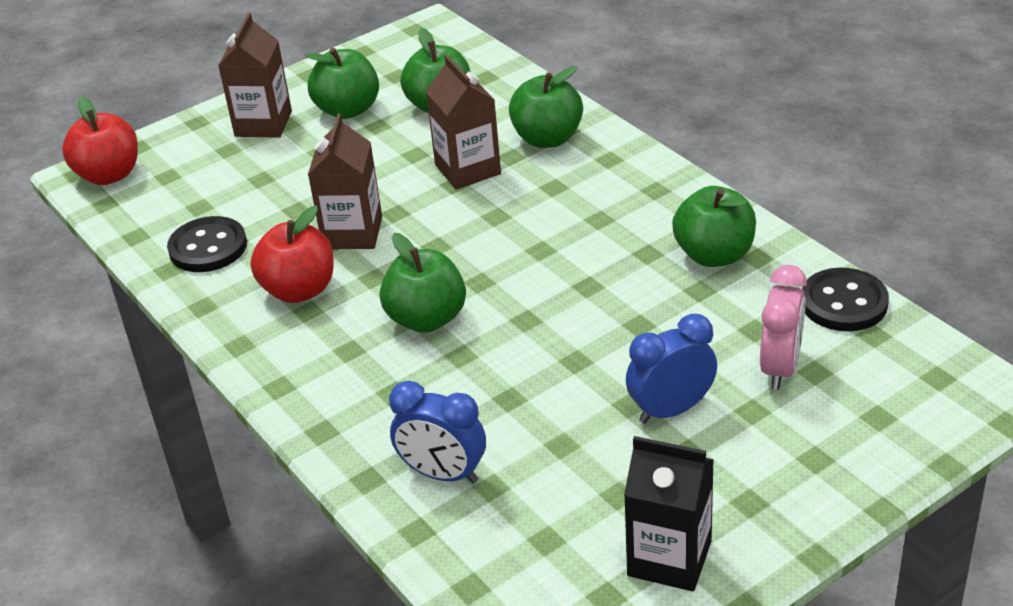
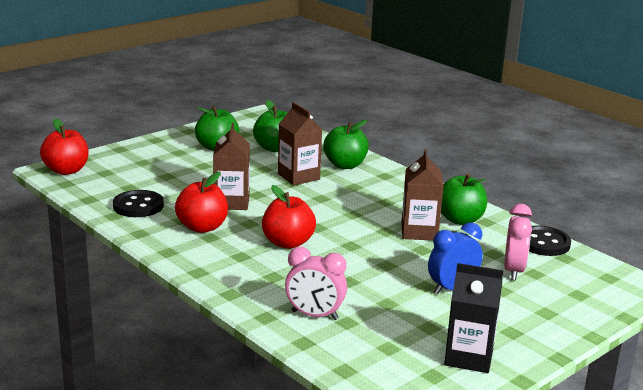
camera: 10 degrees left, 15 degrees down
(263, 124) = (164, 151): brown carton -> brown carton (419, 232)
(426, 319) = (288, 243): green apple -> red apple
(443, 474) = (314, 315): blue clock -> pink clock

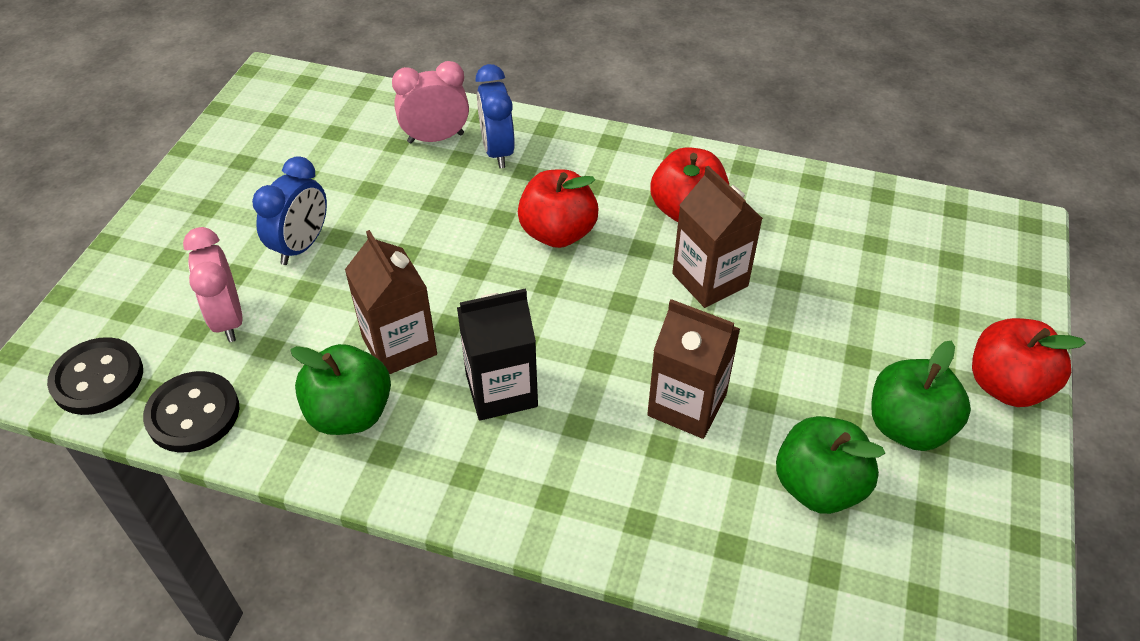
camera: 150 degrees right, 25 degrees up
(66, 170) = (1000, 235): red apple -> red apple (1006, 385)
(138, 206) = (809, 211): black button -> black button (97, 378)
(279, 292) = (497, 151): none -> blue clock
(345, 165) = (646, 495): green apple -> none
(469, 357) = (245, 153): black carton -> black carton (501, 390)

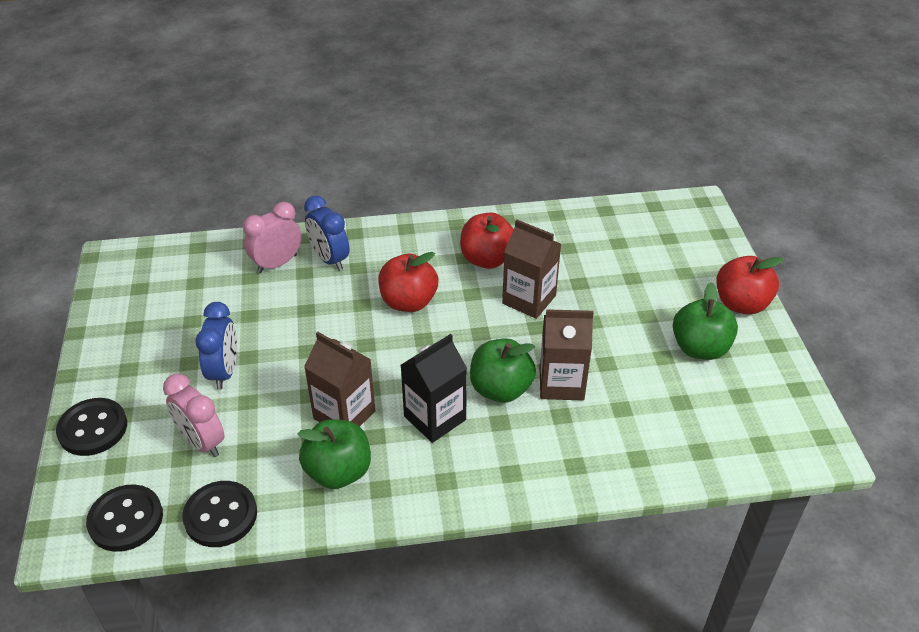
camera: 25 degrees left, 5 degrees down
(131, 262) = (93, 428): none -> black button
(818, 486) = (668, 402): green apple -> green apple (501, 389)

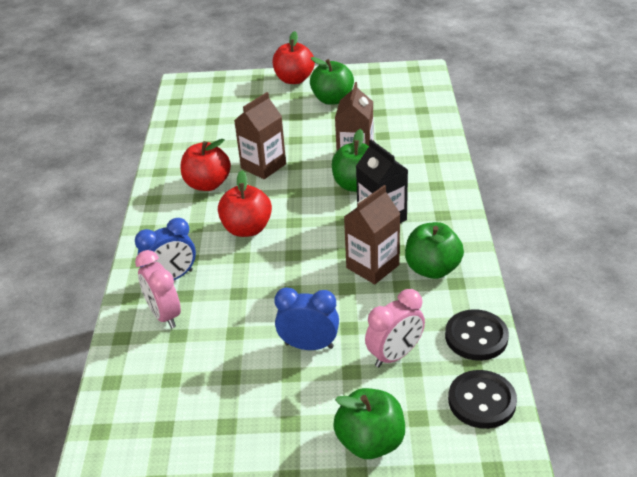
camera: 80 degrees left, 5 degrees down
(93, 428) = (370, 442): black button -> green apple

